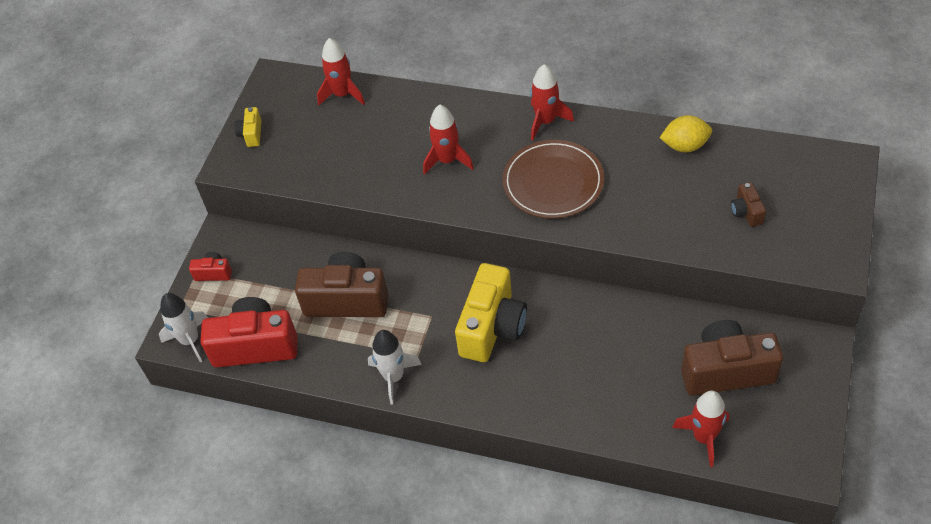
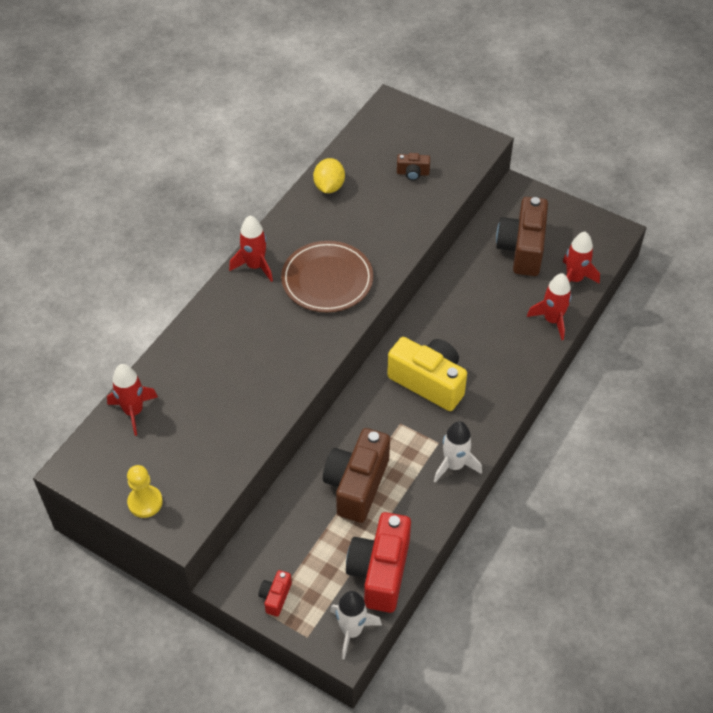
camera: 80 degrees left, 0 degrees up
(251, 134) = (145, 502): yellow camera -> yellow pawn
(447, 160) = (265, 347): red rocket -> red rocket (552, 320)

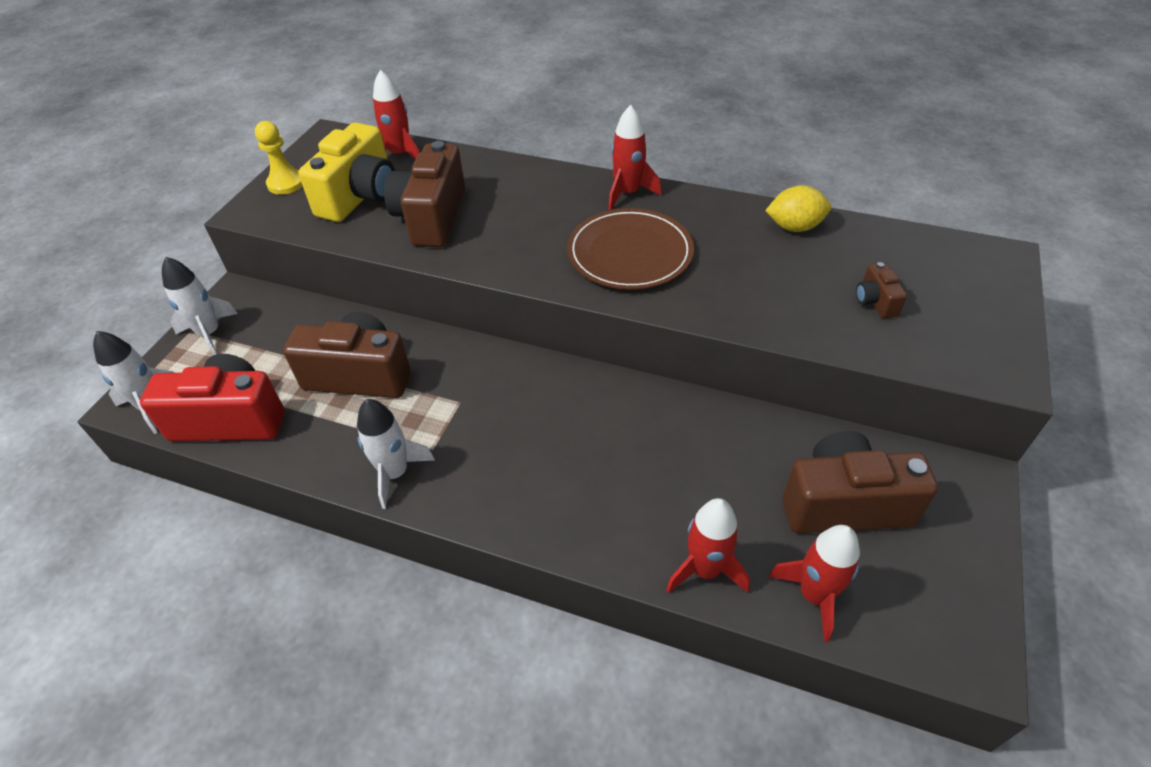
camera: 80 degrees right, 5 degrees down
(240, 394) = (432, 218): none -> brown camera
(275, 597) = (209, 333): red camera -> white rocket
(428, 382) = (534, 422): yellow camera -> yellow camera (360, 196)

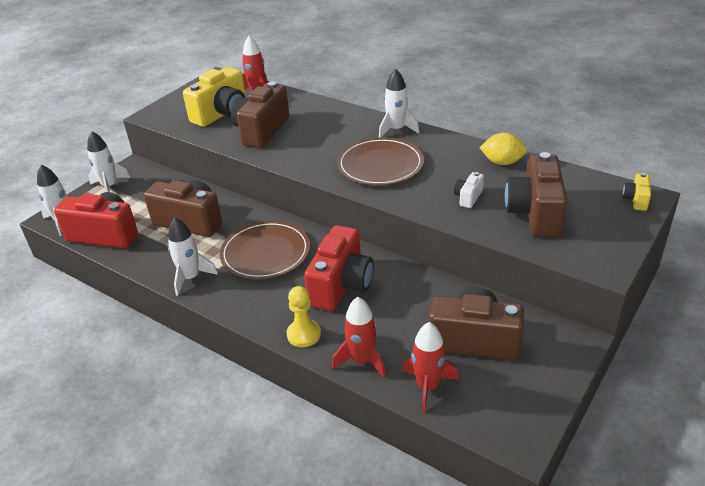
camera: 15 degrees right, 10 degrees down
(286, 183) = (180, 102): yellow pawn -> yellow pawn (304, 334)
(494, 411) = (265, 253): none -> brown plate
(625, 447) = (341, 285): none -> red camera
(628, 193) = (396, 130): red rocket -> white rocket
(775, 289) = (468, 197): none -> white camera
(875, 301) = (535, 213): brown camera -> brown camera, size x2.18
(992, 262) = (636, 200): none -> yellow camera

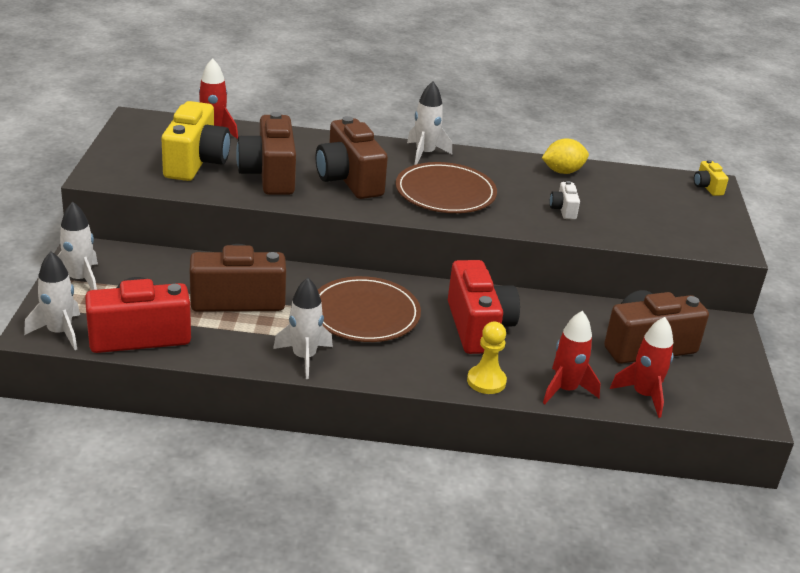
camera: 35 degrees left, 5 degrees down
(535, 213) = (636, 213): brown camera -> brown camera (349, 180)

